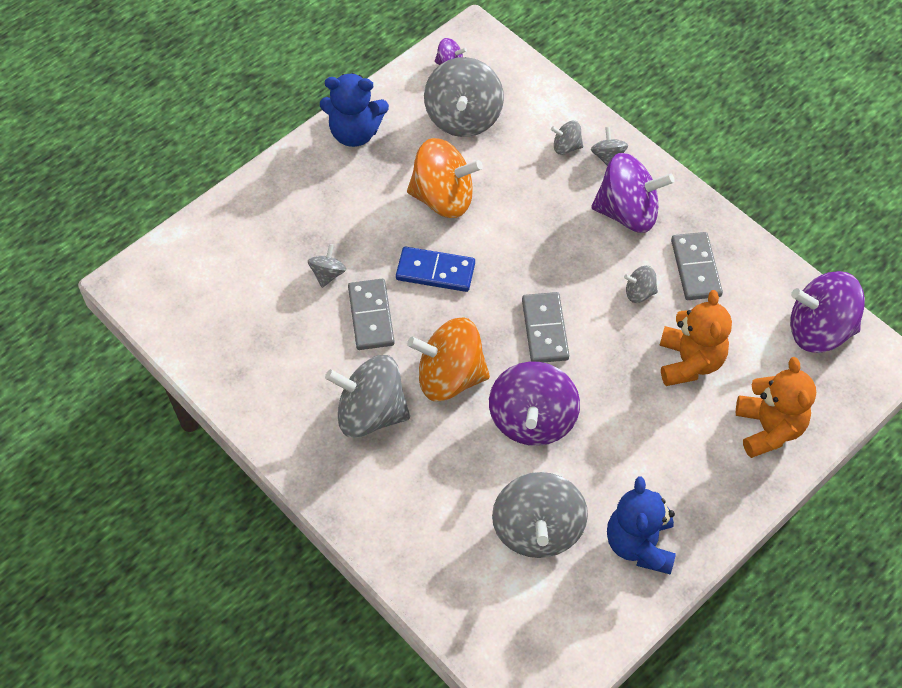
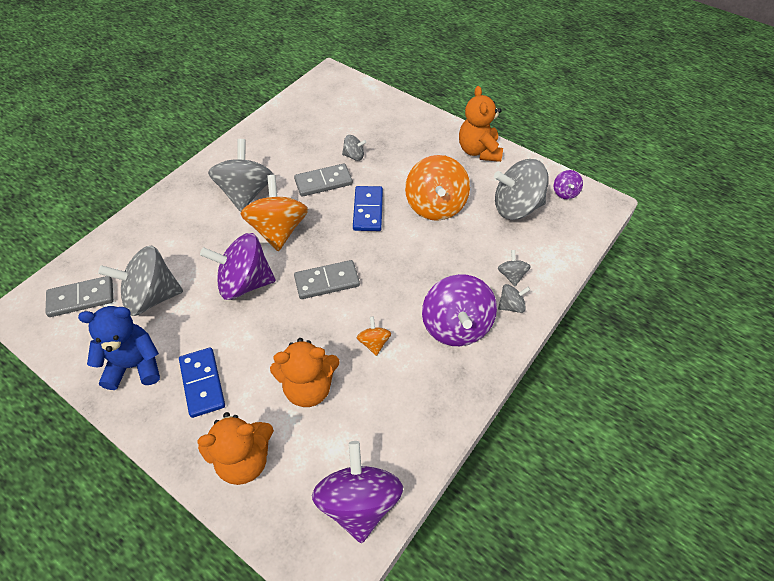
camera: 80 degrees right, 5 degrees down
(355, 132) = (479, 151): blue teddy bear -> orange teddy bear
(639, 292) = (374, 343): grey spinning top -> orange spinning top
(672, 468) = (202, 383): none -> blue domino
(696, 268) = (409, 385): grey domino -> grey domino (81, 298)

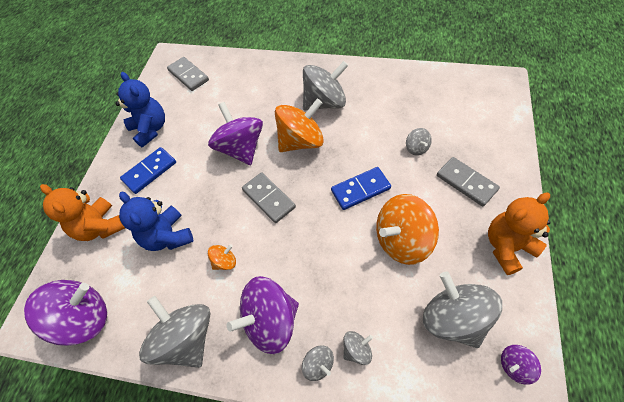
camera: 70 degrees right, 5 degrees up
(151, 297) = (205, 106): grey spinning top -> grey spinning top (186, 339)
(308, 388) = (167, 236): orange teddy bear -> blue teddy bear
(323, 182) = (370, 143): grey domino -> grey domino (466, 183)

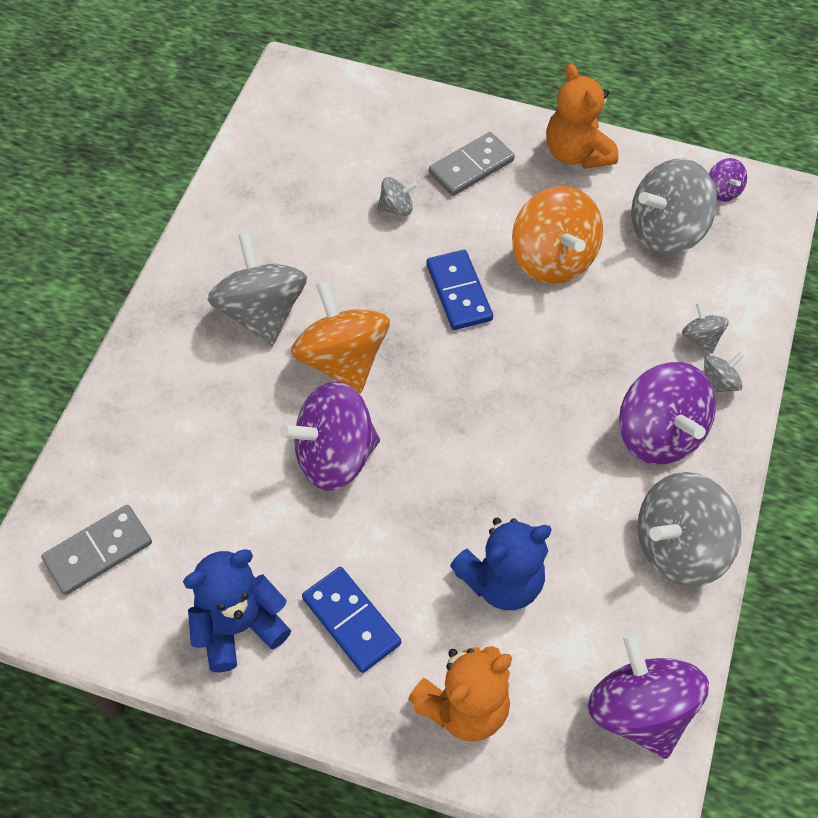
camera: 90 degrees left, 0 degrees up
(225, 262) = (559, 490): orange spinning top -> none
(269, 198) = (452, 419): grey domino -> none

